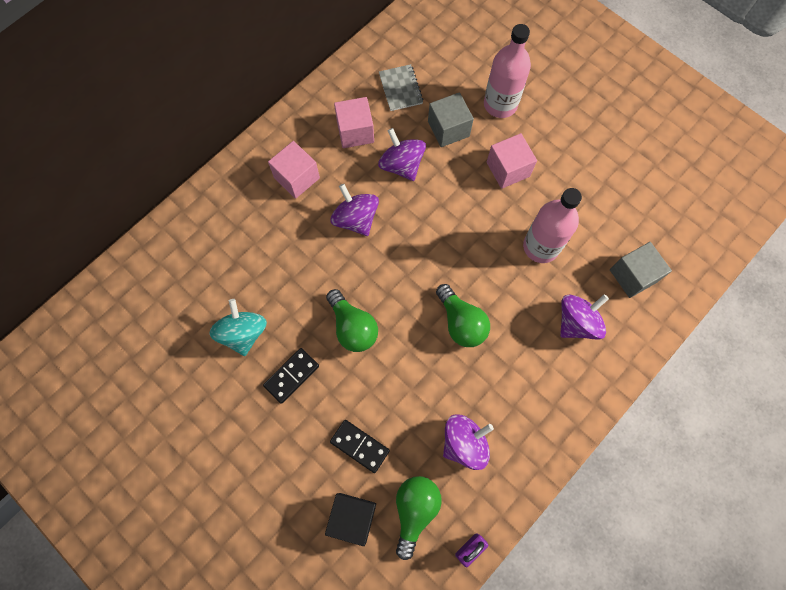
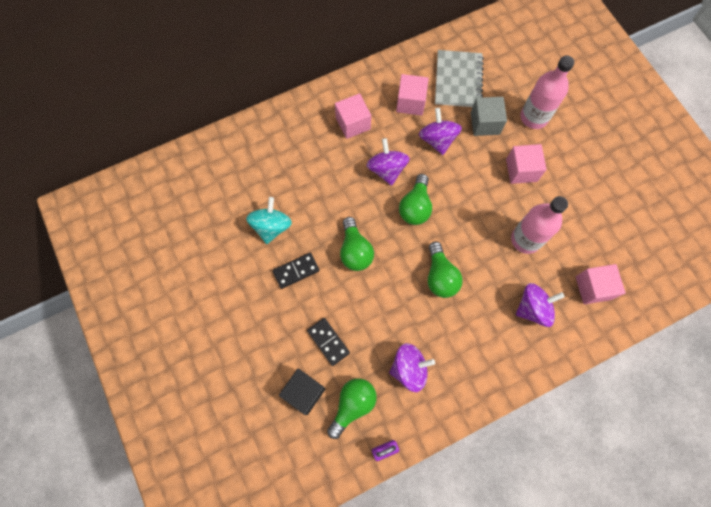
camera: 20 degrees right, 0 degrees up
(400, 89) = (458, 80): grey notebook -> grey notebook, size x1.61
(404, 251) = (415, 207): none -> green light bulb
(633, 276) = (593, 288): grey cube -> pink cube

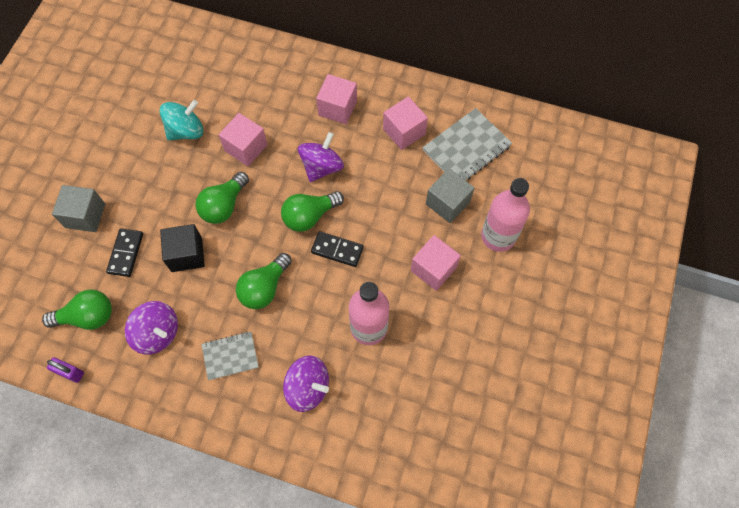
camera: 45 degrees right, 5 degrees down
(271, 345) = (85, 215): none -> grey cube
(296, 271) = (165, 180): black domino -> black domino (337, 250)
(304, 392) = (67, 272): black cube -> black cube (186, 254)
(437, 140) = (391, 180): purple spinning top -> none
(468, 336) = (230, 356): none -> grey notebook
(593, 288) = (379, 423): pink cube -> pink cube (246, 148)

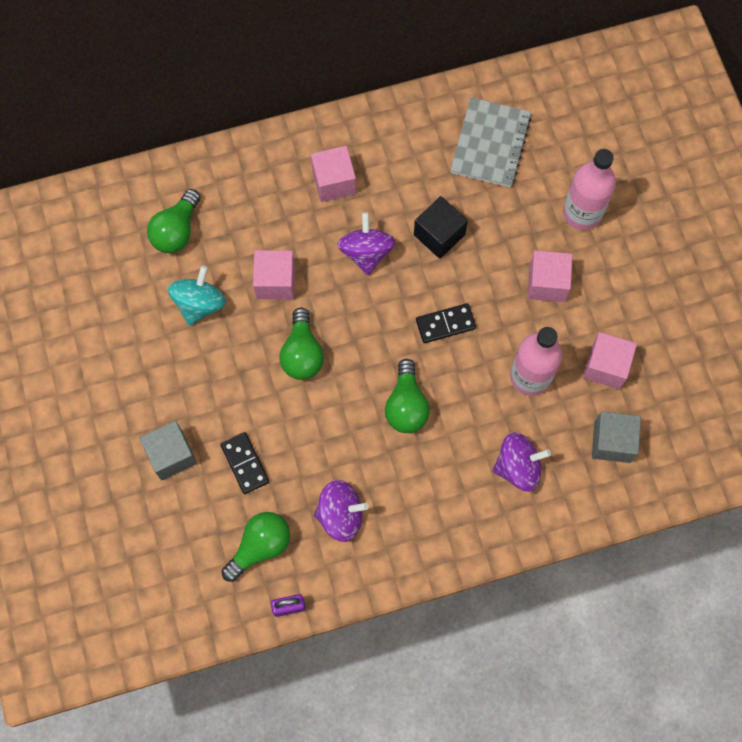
camera: 35 degrees left, 5 degrees up
(186, 254) = (305, 424): black cube -> black cube (439, 235)
(230, 356) = (426, 488): grey notebook -> none
(309, 216) = (393, 309): green light bulb -> green light bulb (176, 231)
(404, 131) = (418, 165): pink cube -> pink cube (606, 366)
(447, 203) = (513, 211): grey cube -> grey cube (612, 442)

